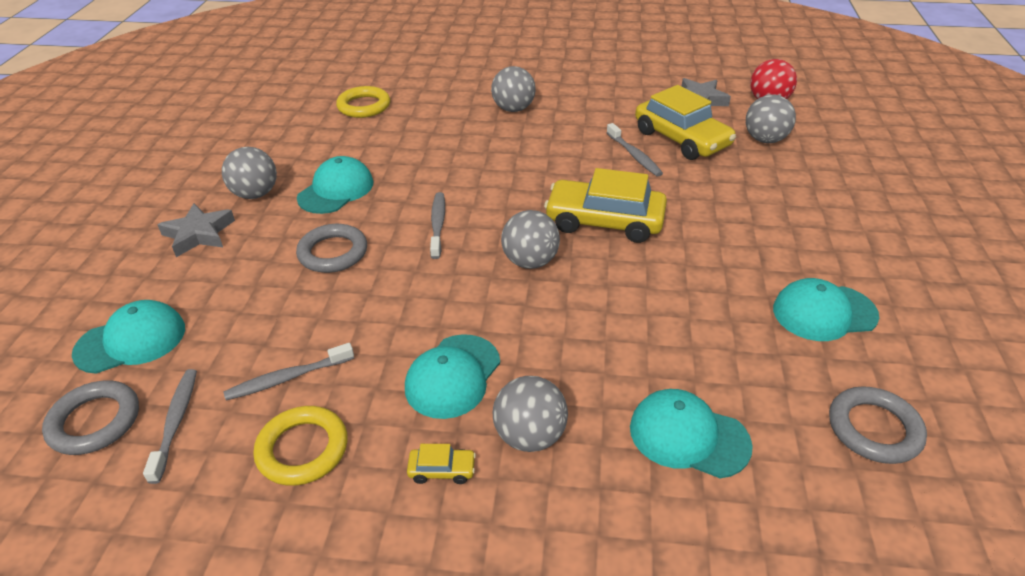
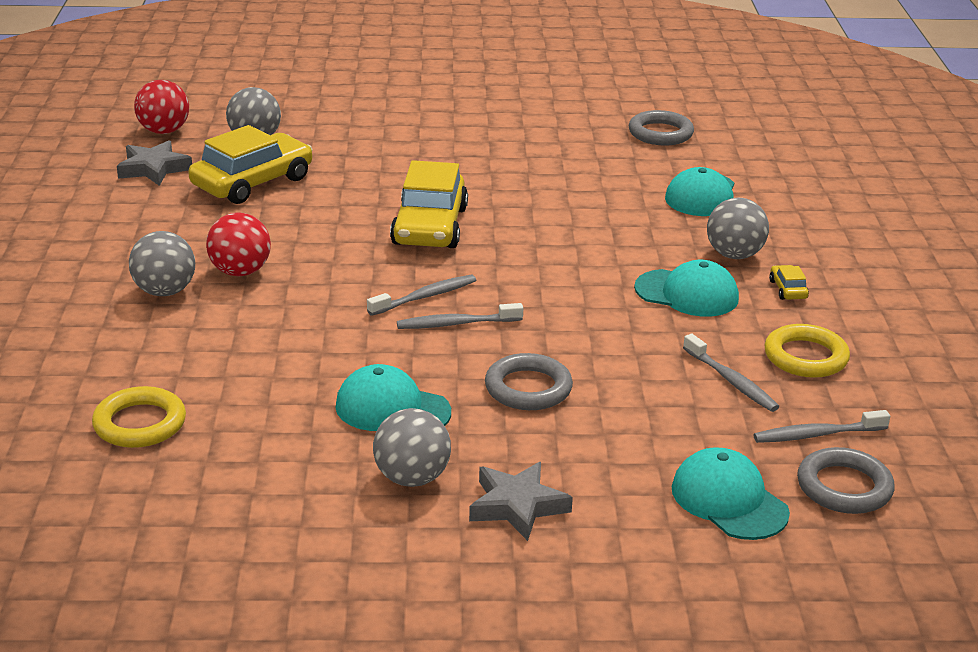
camera: 100 degrees left, 10 degrees down
(530, 261) = (510, 264): grey ball -> none
(536, 135) = (240, 272): none -> red ball
(634, 155) = (291, 210): grey toothbrush -> grey toothbrush (424, 297)
(824, 312) = (541, 137): turquoise cap -> none

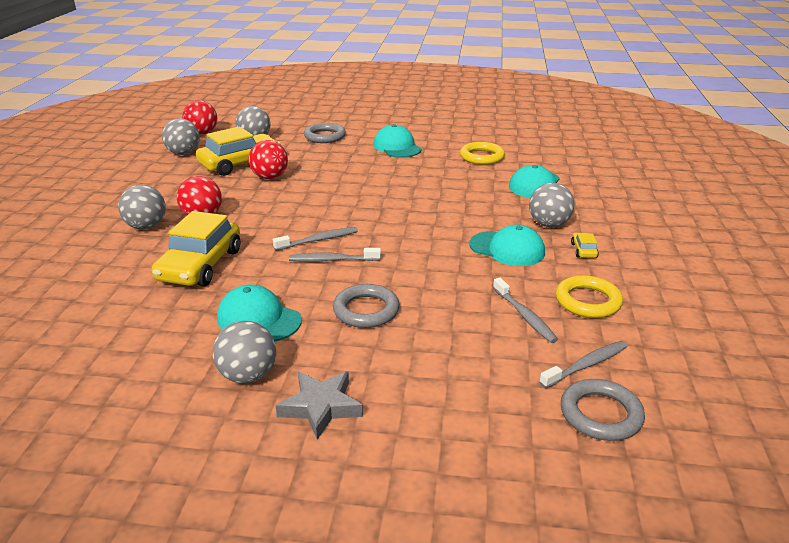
camera: 10 degrees right, 0 degrees up
(140, 423) = (74, 316): yellow ring -> yellow ring (482, 157)
(153, 169) = (183, 153): grey star -> grey ball
(310, 203) = (270, 177): none -> red ball
(430, 226) = (341, 195): yellow car -> yellow car (200, 265)
(660, 133) = (516, 146): grey ring -> grey ring (325, 136)
(729, 500) = (498, 418): turquoise cap -> turquoise cap (397, 147)
(817, 434) = (586, 365): grey toothbrush -> grey toothbrush turned 150 degrees clockwise

